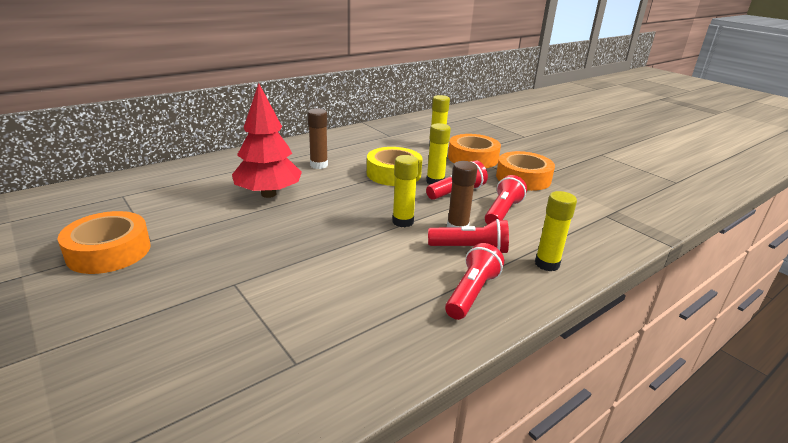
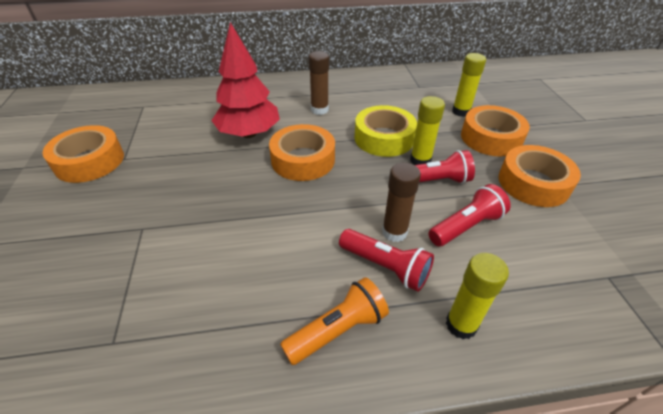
camera: 30 degrees right, 15 degrees up
(339, 201) = (303, 160): none -> orange tape
(403, 222) = (343, 204): yellow glue stick -> none
(472, 293) = (337, 330): red flashlight -> orange flashlight

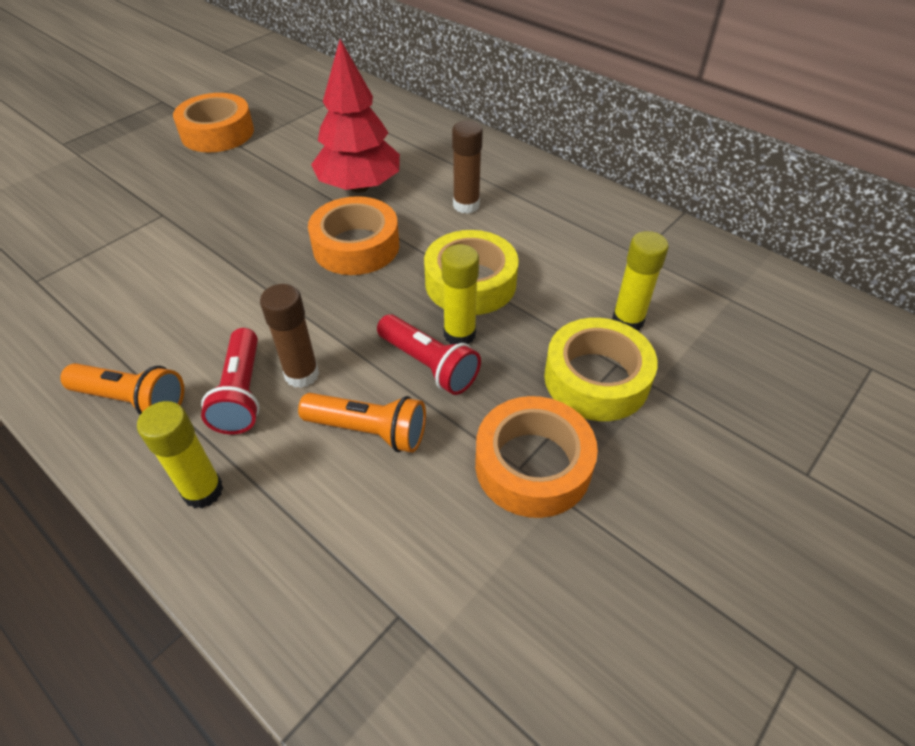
camera: 50 degrees right, 5 degrees up
(466, 226) = (369, 431): red flashlight -> orange flashlight
(491, 138) = (596, 379): orange tape -> yellow tape

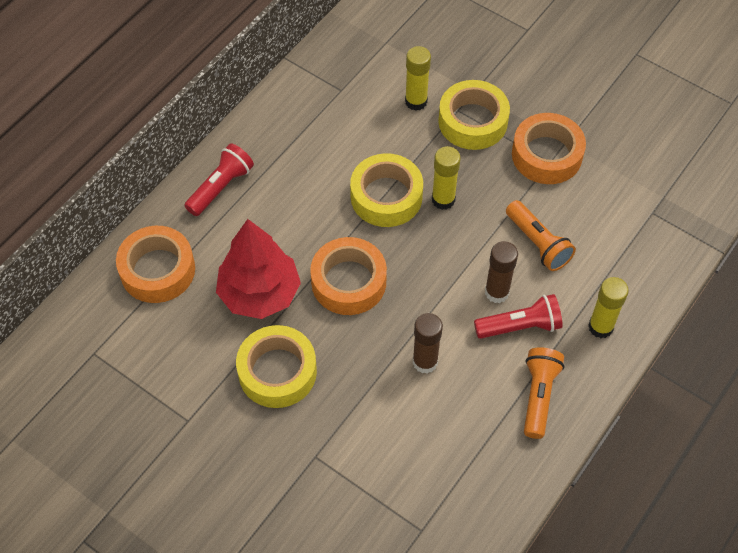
camera: 95 degrees left, 10 degrees up
(217, 133) = (160, 451): orange tape -> orange tape (157, 270)
(266, 195) = (277, 372): none -> yellow tape
(369, 431) = (538, 243): orange flashlight -> orange flashlight turned 135 degrees clockwise
(429, 365) = (475, 216): red flashlight -> red flashlight (221, 187)
(466, 205) = (284, 206): brown glue stick -> brown glue stick (425, 362)

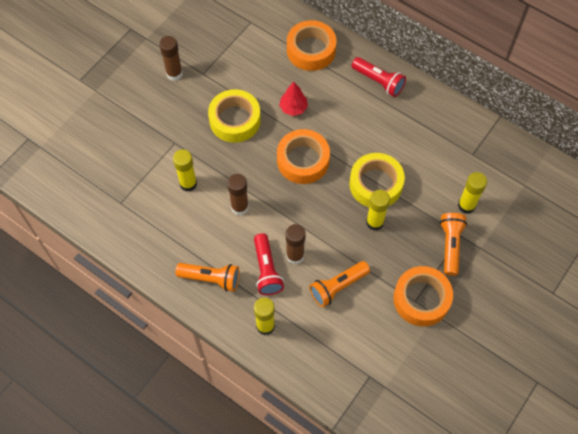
camera: 90 degrees right, 5 degrees up
(184, 464) = (174, 74): none -> brown glue stick
(259, 294) = (293, 108): red tree -> red tree, size x0.51
(387, 433) = (188, 183): none -> yellow glue stick
(472, 121) = (450, 246): yellow tape -> orange flashlight

